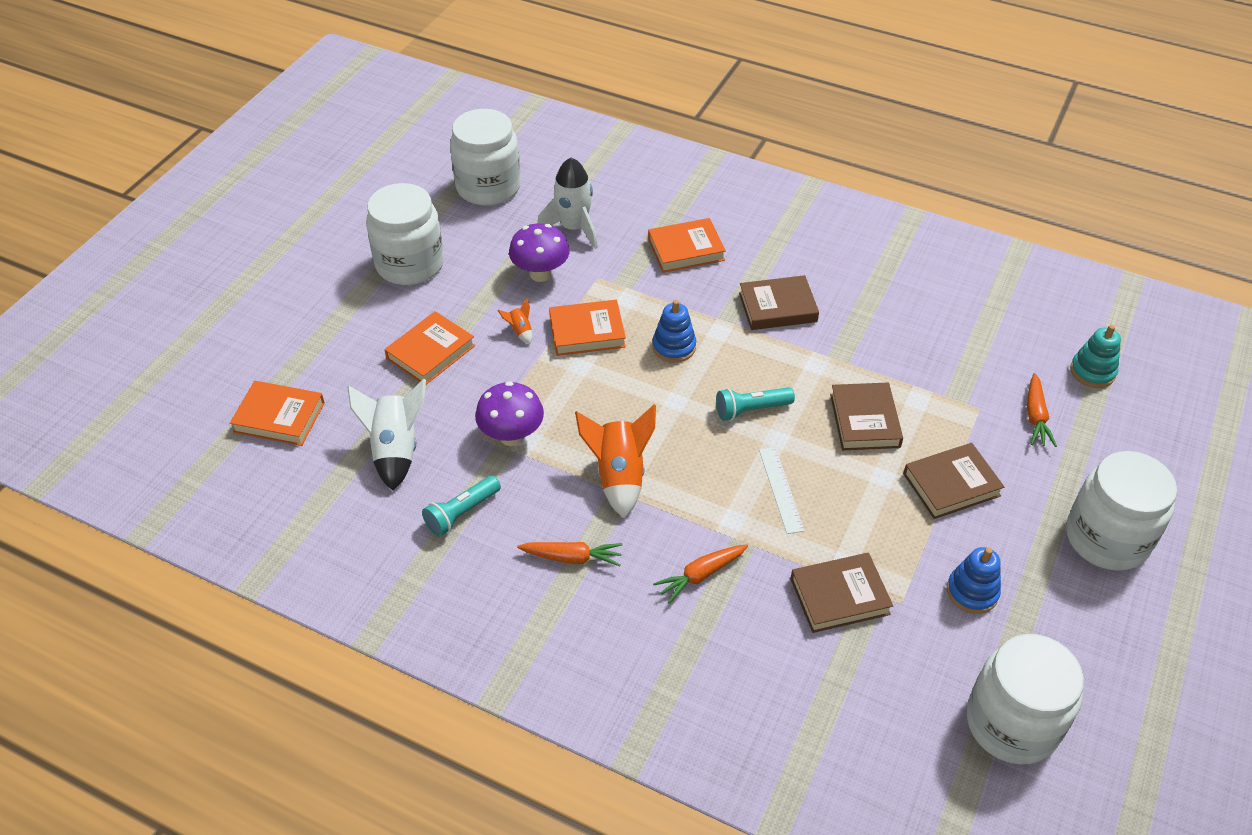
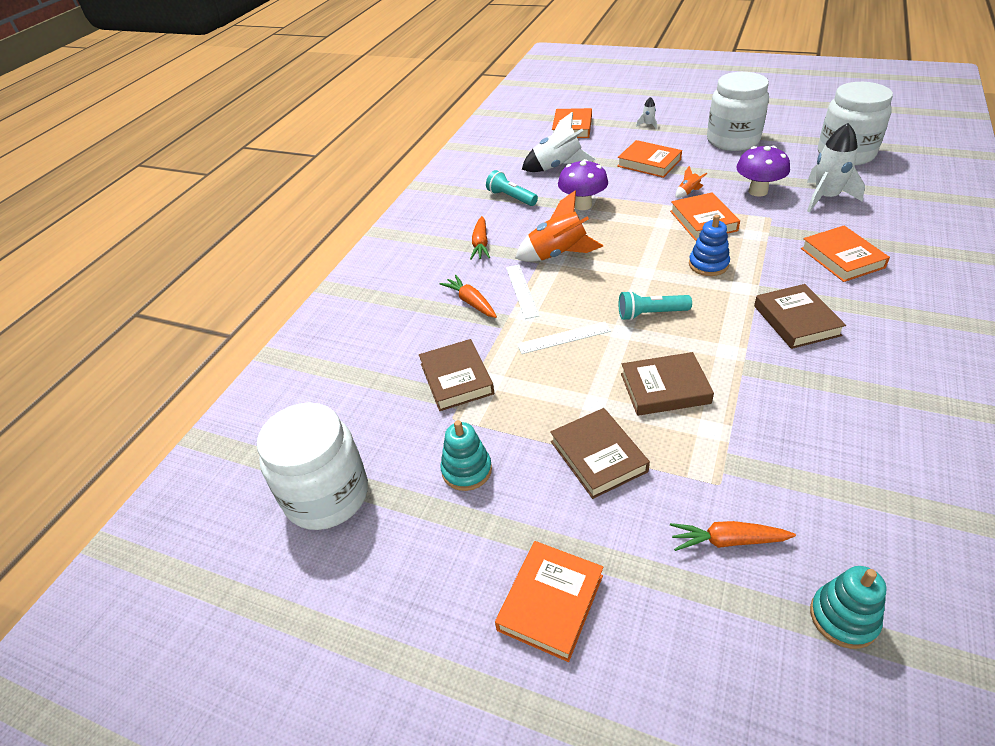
camera: 90 degrees right, 5 degrees down
(321, 333) = (648, 125): none -> white rocket
(687, 520) = (522, 291): none -> white ruler
(751, 410) = (650, 314): turquoise flashlight -> turquoise flashlight turned 75 degrees counterclockwise
(972, 592) = (467, 470): blue stacking toy -> turquoise stacking toy
(1106, 538) = (550, 602): white jar -> orange book

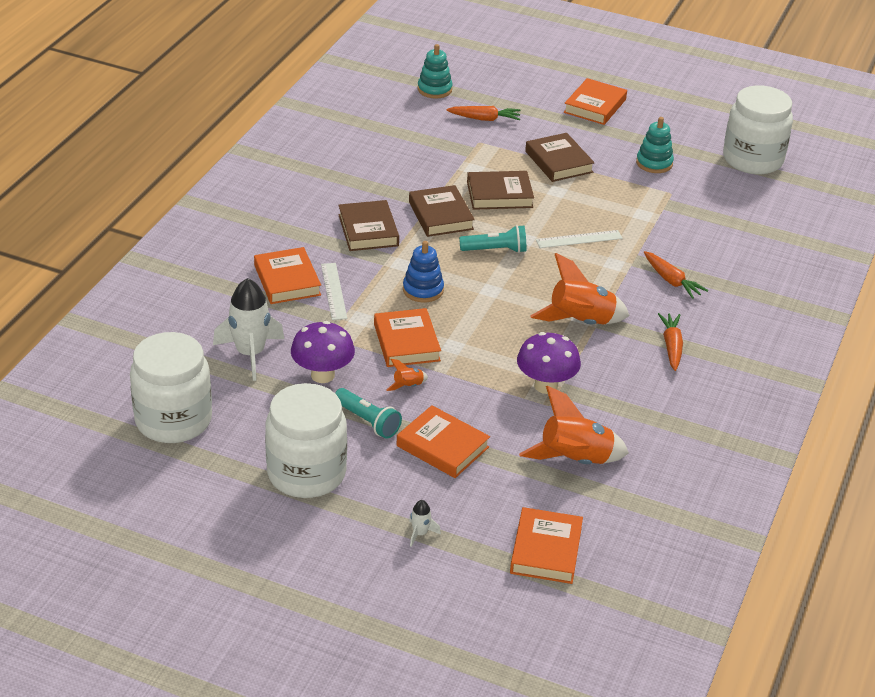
camera: 175 degrees right, 5 degrees down
(456, 379) = (673, 218): brown book -> brown book (441, 215)
(511, 198) = (640, 412): turquoise flashlight -> turquoise flashlight (368, 421)
(522, 291) = (620, 286): white ruler -> white ruler (333, 291)
(557, 167) = (574, 460): white rocket -> orange rocket

